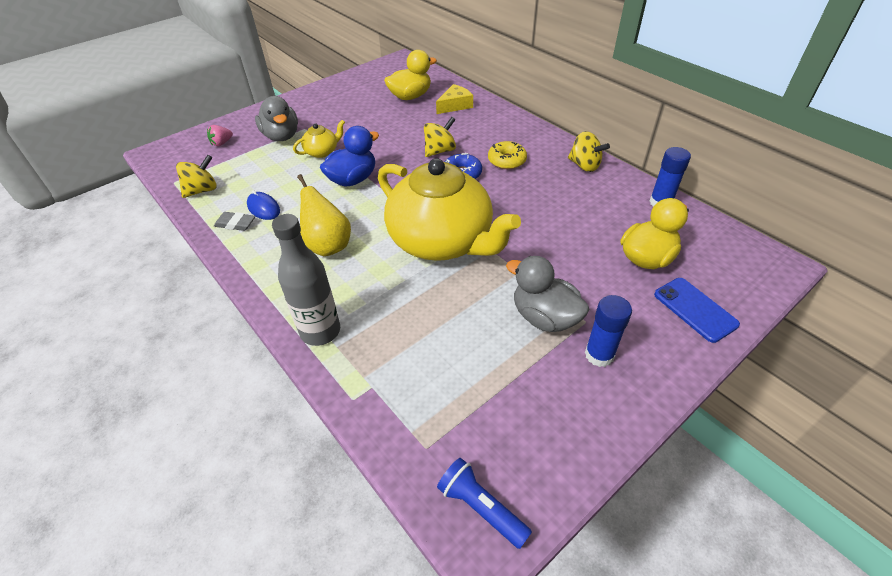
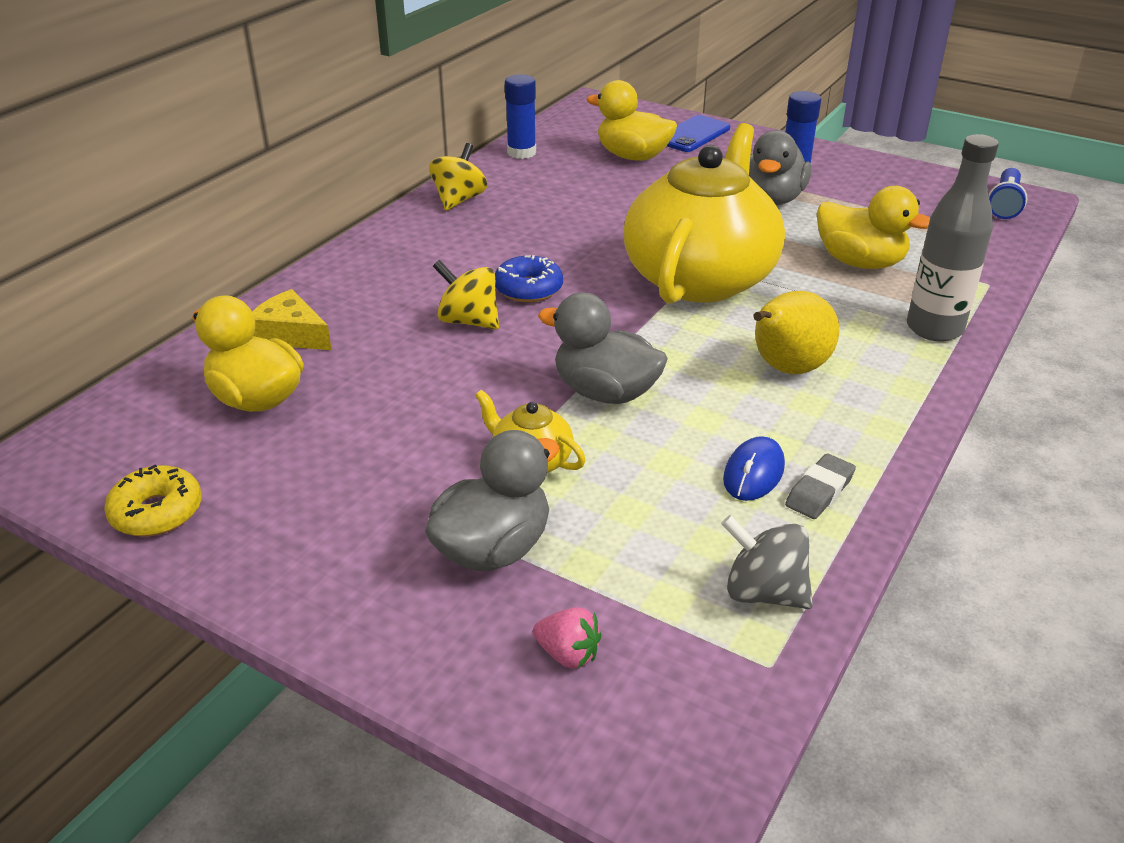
camera: 110 degrees left, 10 degrees down
(202, 190) = (763, 592): yellow spinning top -> grey spinning top
(235, 224) = (819, 491): grey eraser -> grey eraser turned 45 degrees clockwise
(353, 179) = (605, 392): blue duck -> grey duck
(423, 330) = (860, 262): none -> yellow duck
(506, 160) = (472, 257): yellow donut -> yellow donut (157, 512)

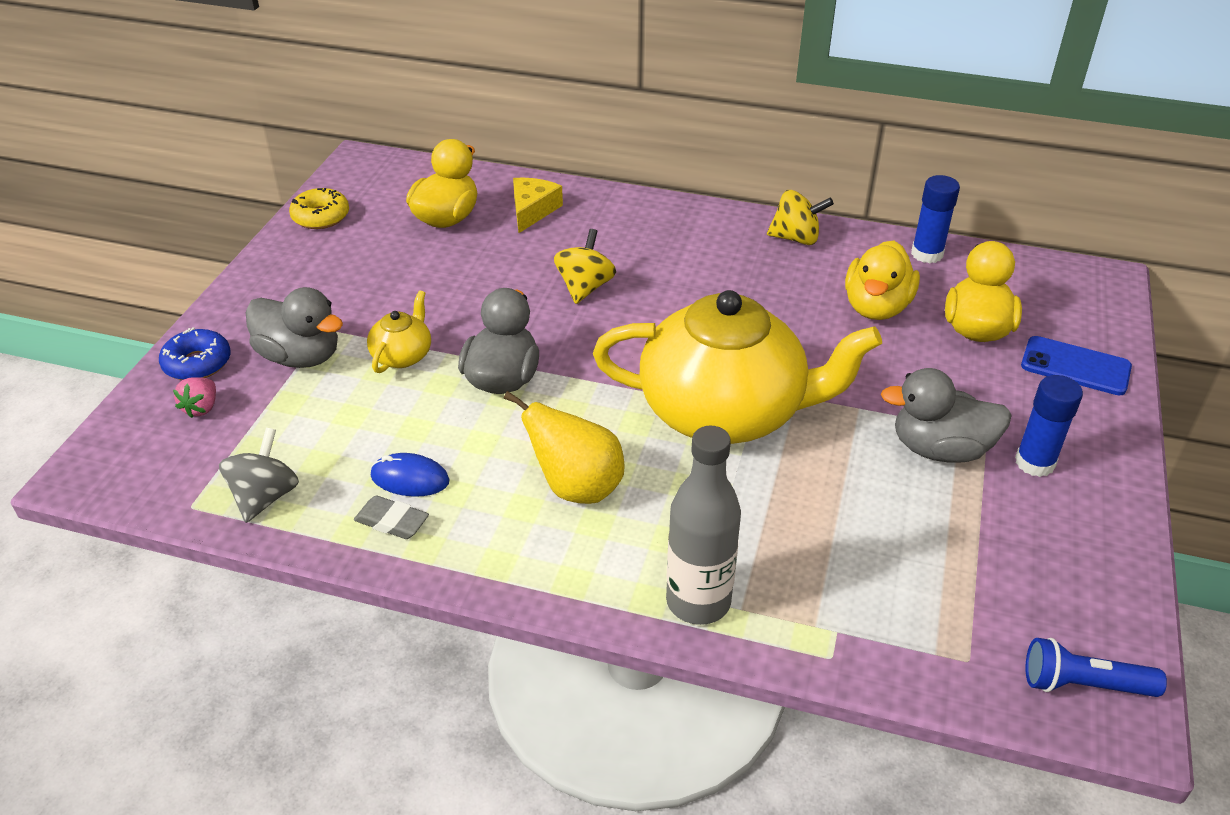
camera: 75 degrees right, 5 degrees up
(528, 289) = (652, 309): blue donut -> blue donut (197, 363)
(860, 262) = (822, 533): yellow duck -> yellow duck (876, 307)

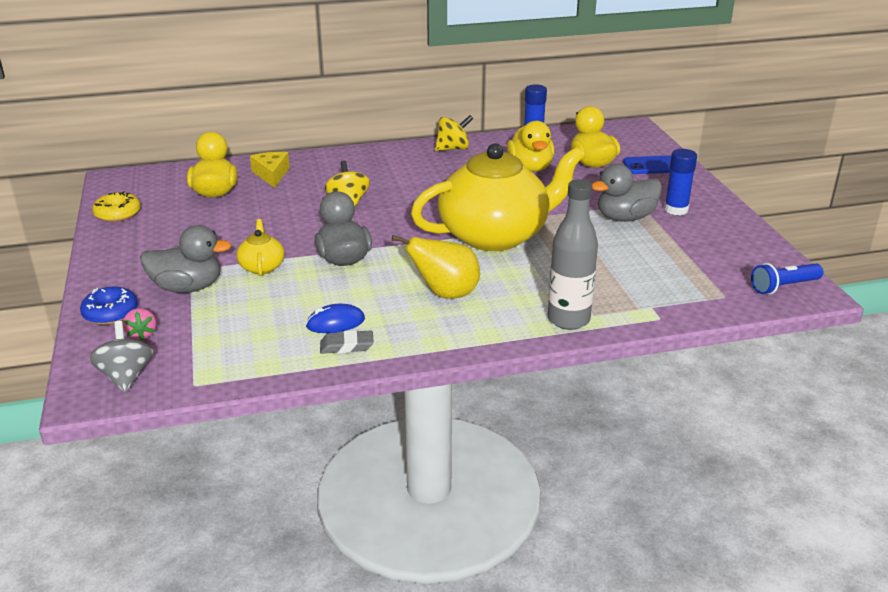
camera: 30 degrees left, 10 degrees down
(265, 497) = (244, 362): grey spinning top -> grey spinning top (126, 376)

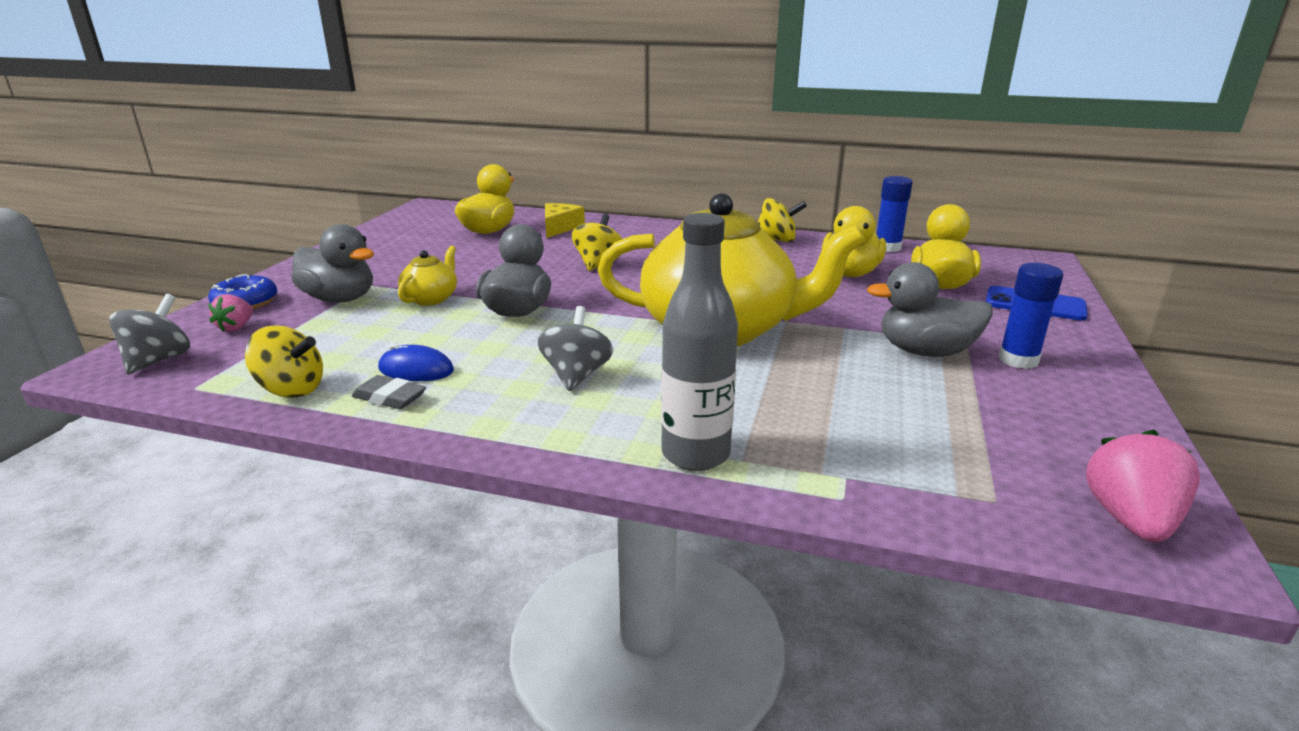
camera: 30 degrees right, 5 degrees down
(118, 214) = (385, 230): yellow donut -> none
(269, 363) = (291, 389): none -> yellow spinning top
(445, 294) = (576, 375): yellow pear -> grey spinning top
(783, 287) = (1130, 520): blue flashlight -> pink strawberry

